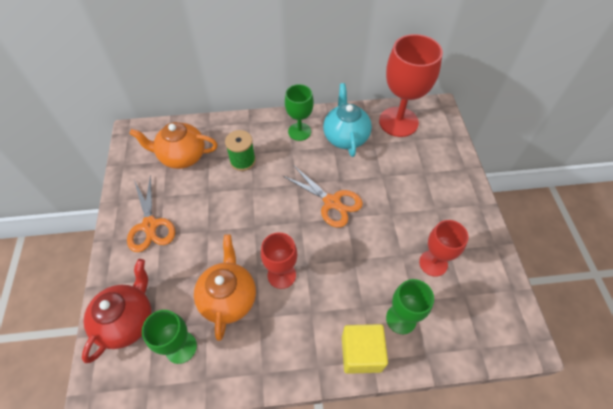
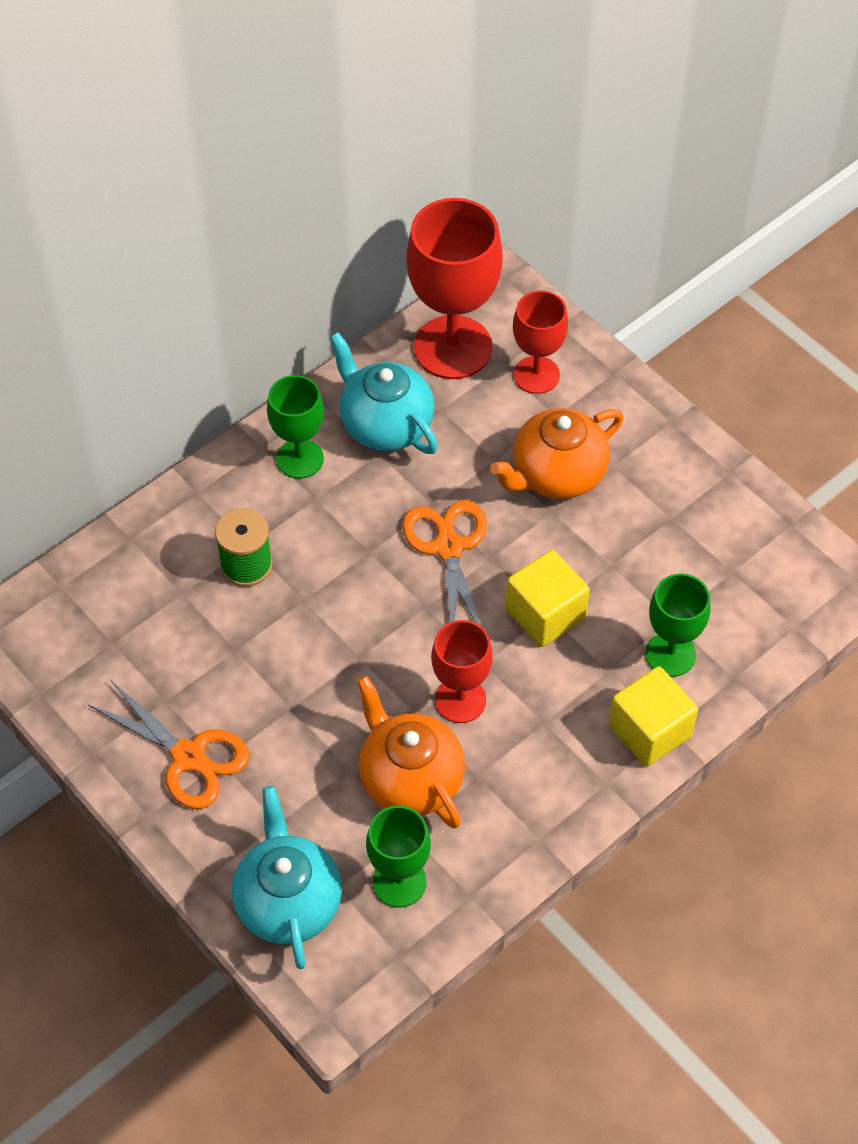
camera: 35 degrees left, 0 degrees up
(127, 320) = (288, 901): red teapot -> turquoise teapot
(182, 156) = (132, 619): orange teapot -> orange teapot (556, 474)
(331, 202) = (448, 548): orange scissors -> orange scissors turned 105 degrees counterclockwise
(353, 259) = (545, 614): none -> yellow cube
(433, 263) = (662, 551): red goblet -> red goblet (536, 375)

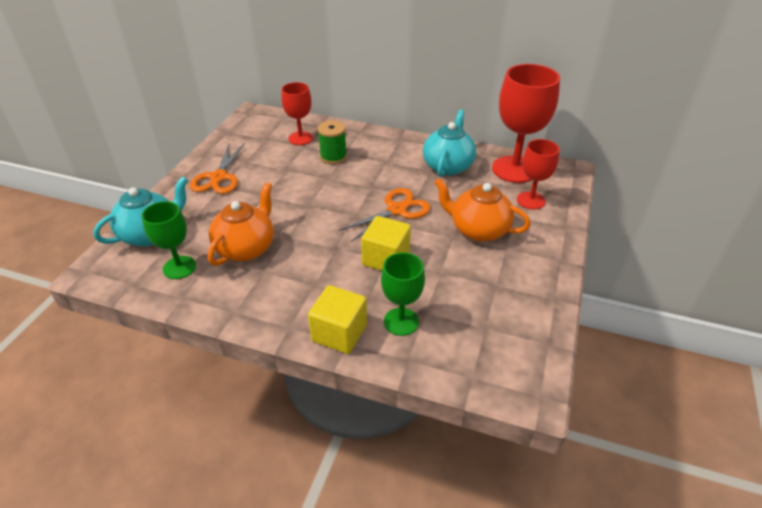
camera: 60 degrees right, 15 degrees down
(300, 459) = (404, 150): green goblet -> none
(460, 700) = (307, 248): red goblet -> red goblet (300, 138)

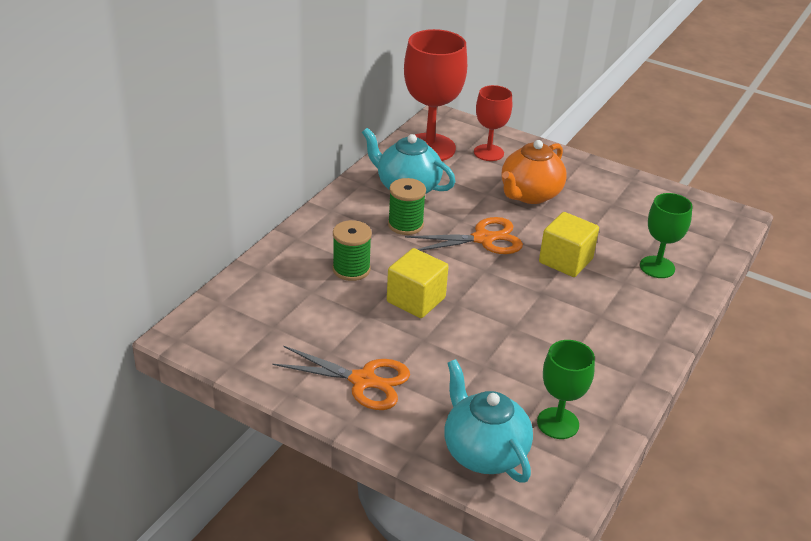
camera: 80 degrees left, 5 degrees down
(246, 248) = (529, 362): orange teapot -> none
(300, 138) = (289, 292): red goblet -> none
(339, 333) = (671, 307): yellow cube -> yellow cube (416, 300)
(396, 210) = (483, 239): orange scissors -> orange scissors turned 105 degrees clockwise
(397, 171) = (405, 225): none -> green spool

